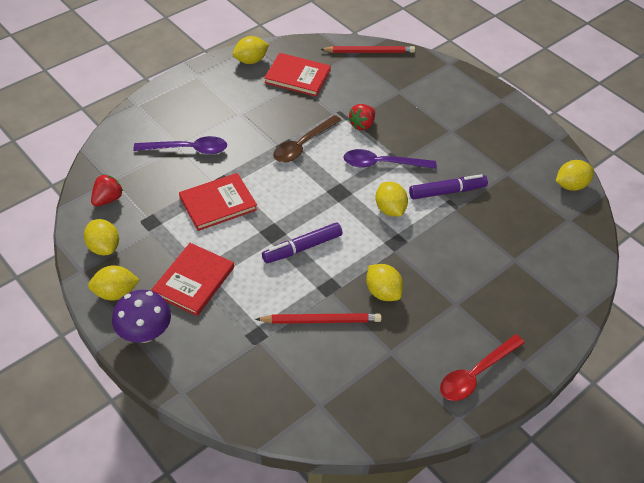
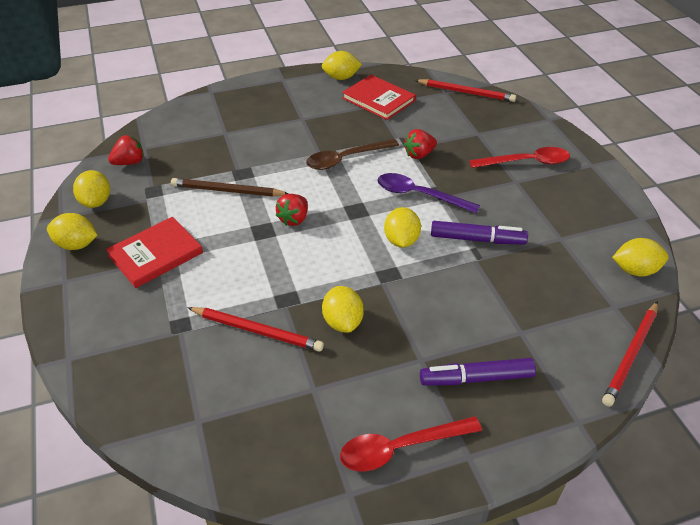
camera: 25 degrees right, 5 degrees down
(145, 333) = (76, 289): purple mushroom -> none
(188, 149) = (231, 138): purple spoon -> none
(218, 203) = (227, 191): red book -> brown pencil
(292, 214) = (294, 219): none -> red strawberry
(302, 248) = (284, 253): purple marker -> purple marker (476, 378)
(451, 110) = (526, 162): none -> red spoon
(595, 254) = (631, 355): none -> red pencil

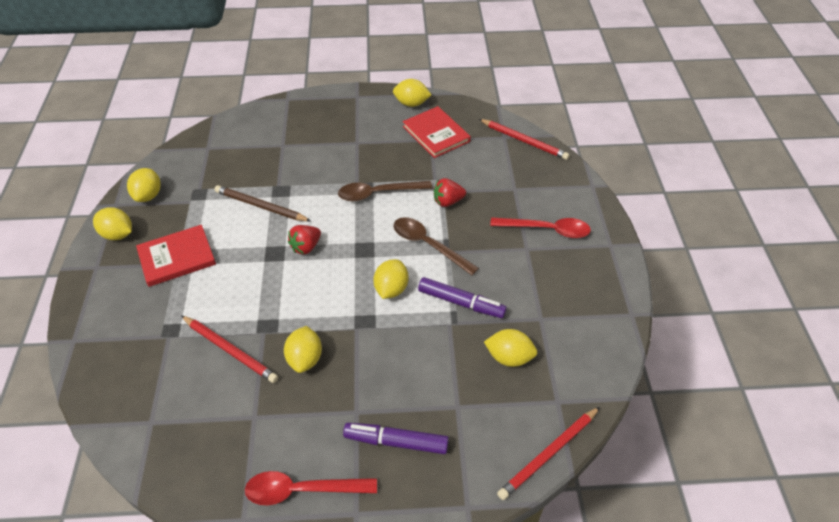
camera: 15 degrees right, 5 degrees up
(129, 162) = (190, 161): red strawberry -> none
(419, 195) = (428, 245): purple spoon -> brown spoon
(635, 270) = (596, 368): yellow lemon -> yellow lemon (509, 357)

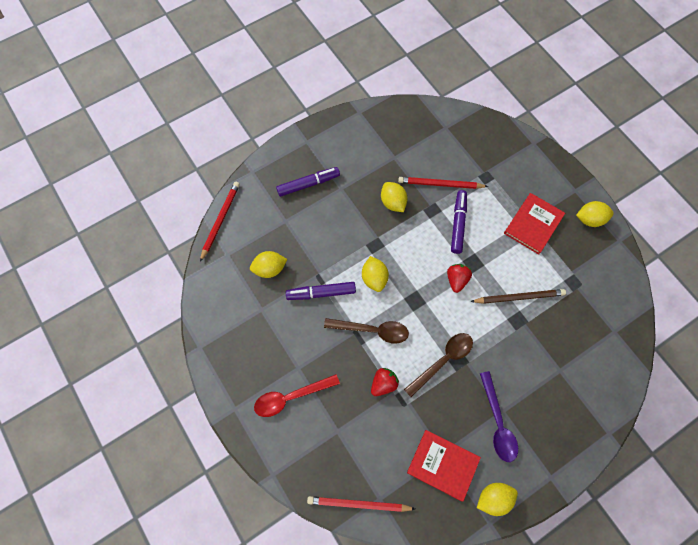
camera: 150 degrees right, 20 degrees up
(148, 195) = (606, 261): yellow lemon -> none
(253, 297) = (458, 224): none -> purple marker
(302, 490) = (341, 138): red spoon -> none
(368, 138) = (497, 422): none -> purple spoon

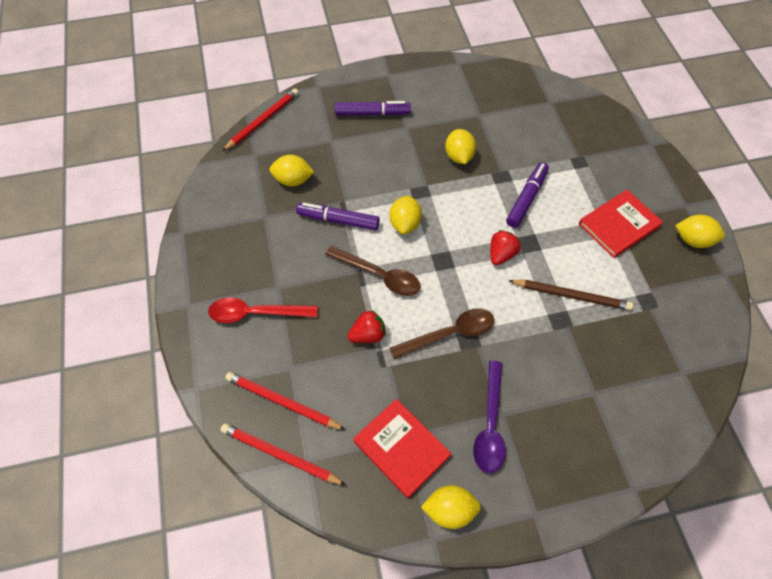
camera: 20 degrees right, 10 degrees down
(440, 184) = (521, 154): red pencil -> red pencil (282, 402)

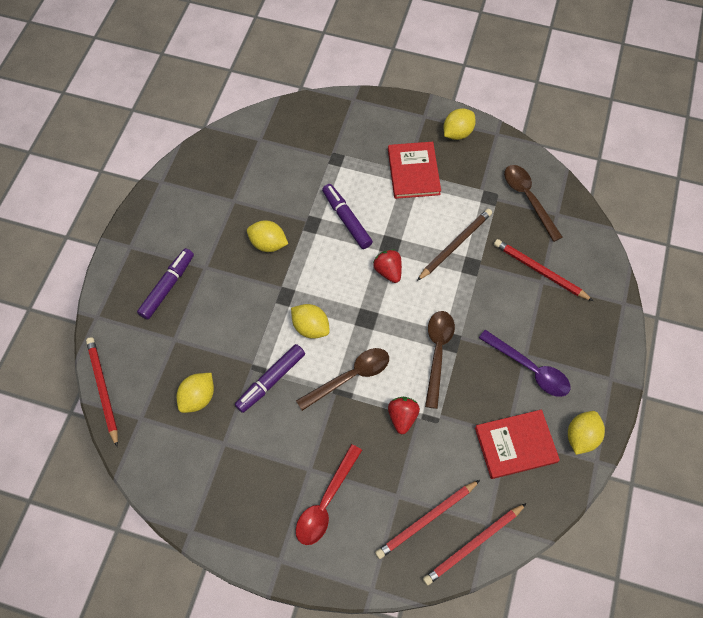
camera: 60 degrees left, 5 degrees up
(604, 385) = (539, 271): none -> red pencil
(676, 337) = (528, 199): none -> brown spoon

